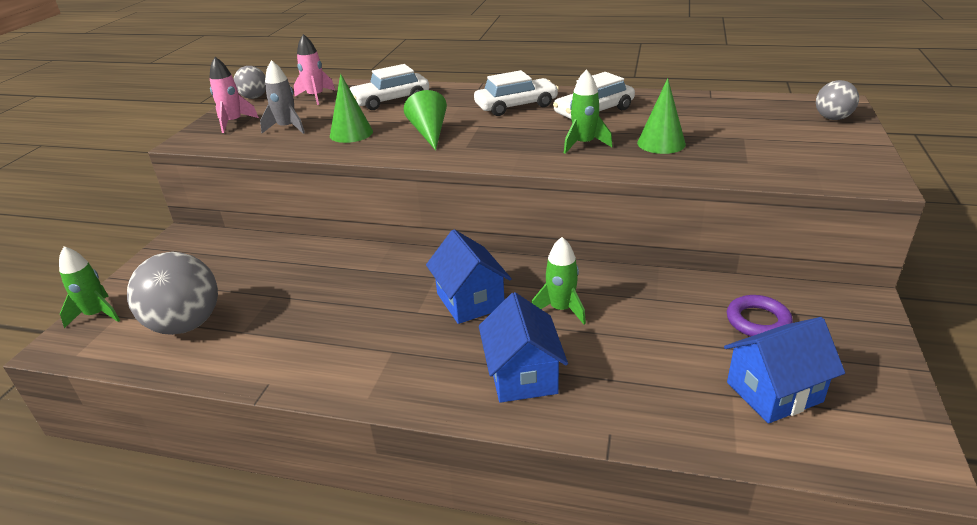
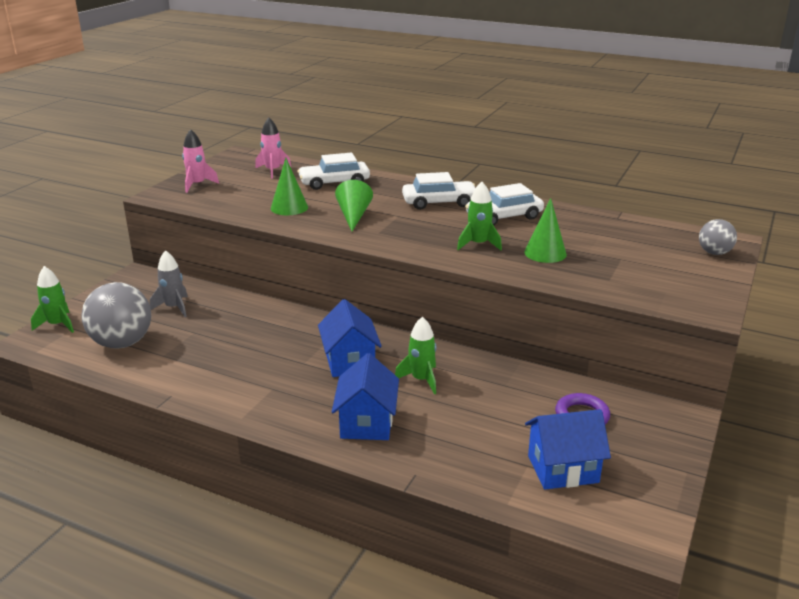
camera: 10 degrees right, 5 degrees down
(254, 97) = (221, 164): grey ball -> none
(287, 128) = (239, 195): grey rocket -> grey rocket (174, 307)

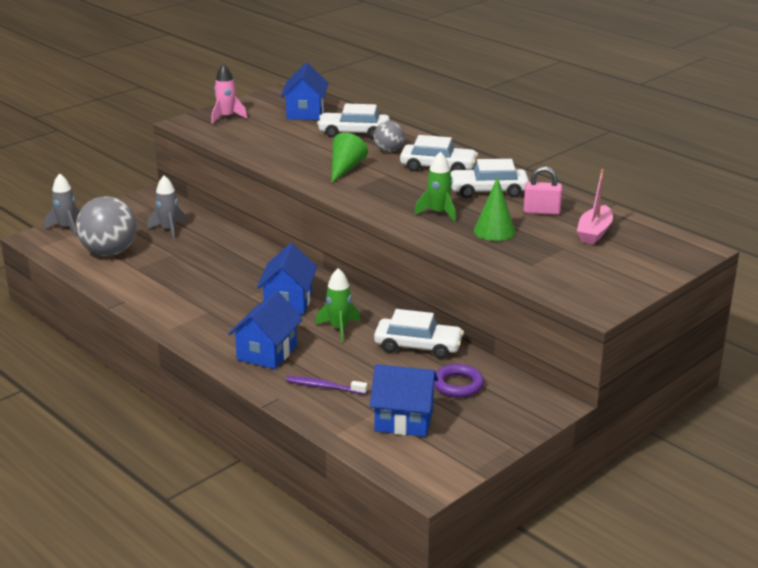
camera: 20 degrees right, 0 degrees up
(58, 325) = (67, 228): green rocket -> grey rocket
(273, 171) = (305, 112): pink rocket -> blue house
(289, 207) = (293, 151): green cone -> none
(454, 449) = (324, 387): none -> purple toothbrush
(511, 382) = (418, 346): none -> white car
(568, 228) = (541, 211): none -> pink padlock
(632, 240) = (594, 232): none -> pink boat
(714, 253) = (665, 258): grey ball -> grey ball (388, 150)

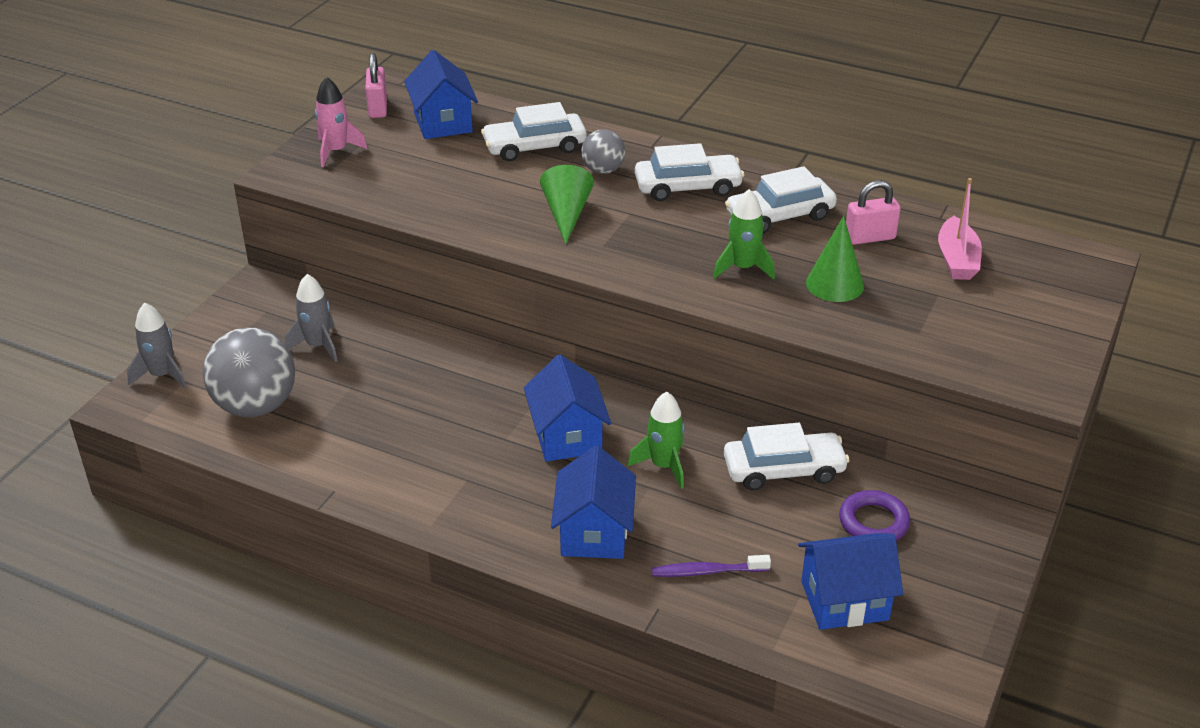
camera: 20 degrees left, 10 degrees up
(270, 100) = (378, 108): none -> pink padlock

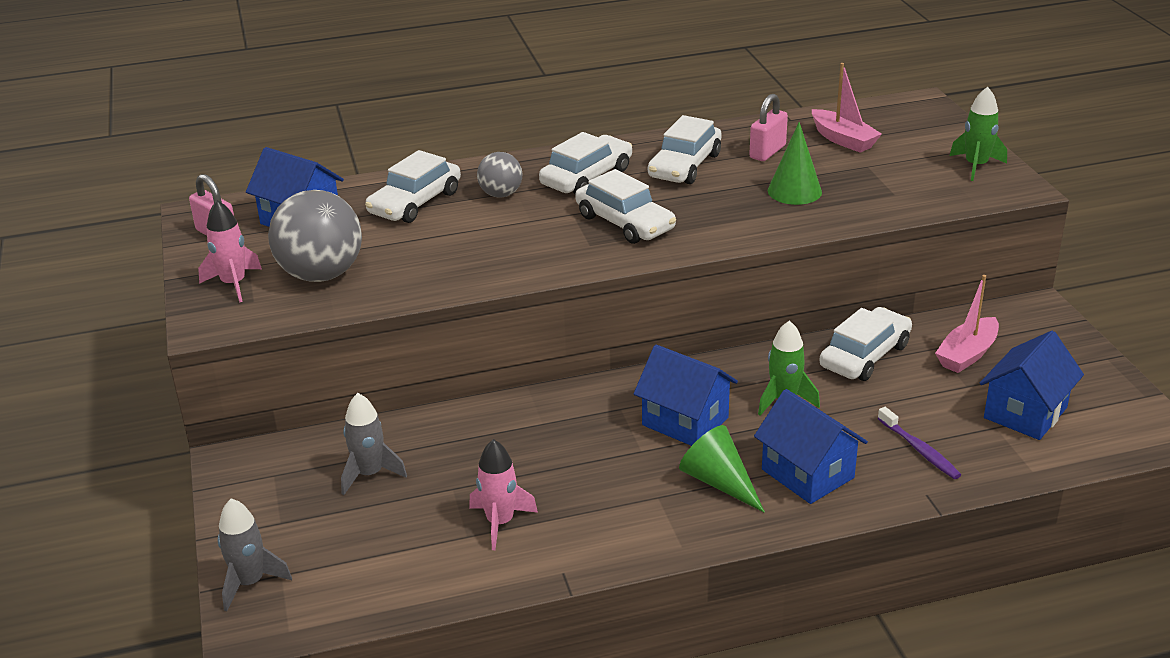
camera: 40 degrees left, 5 degrees down
(256, 406) = (386, 553): grey ball -> grey ball (321, 274)
(345, 430) = (500, 522): none -> pink rocket
(566, 214) = (524, 237): green cone -> green cone (719, 482)
(656, 241) = (625, 223): none -> white car
(707, 571) = (919, 450): purple toothbrush -> purple toothbrush turned 75 degrees counterclockwise
(743, 268) = (717, 211): green rocket -> green rocket (976, 166)
(873, 522) = (967, 354): purple ring -> pink boat

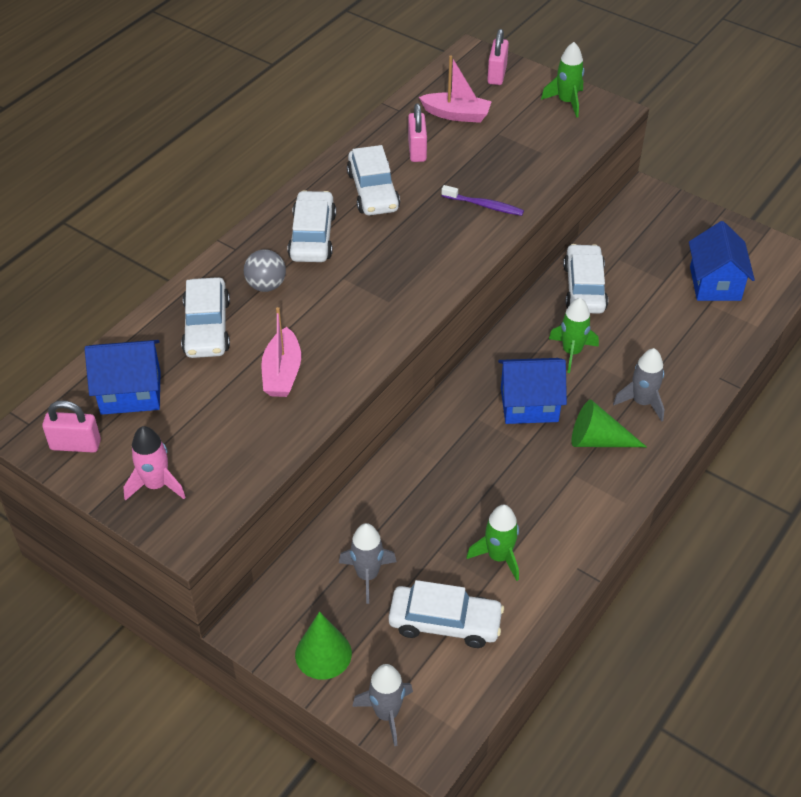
camera: 40 degrees left, 15 degrees up
(321, 274) = (218, 436): grey ball -> none
(500, 522) = (498, 556): pink rocket -> green rocket
(625, 223) = (391, 268): white car -> white car (445, 623)
(794, 191) = (475, 180): green cone -> green cone (323, 654)
(807, 474) = (642, 402): blue house -> grey rocket
(919, 450) = (685, 346): purple toothbrush -> purple toothbrush (484, 205)
(927, 124) = (497, 75): none -> pink padlock
(967, 354) = (642, 254): pink boat -> pink boat (282, 373)

